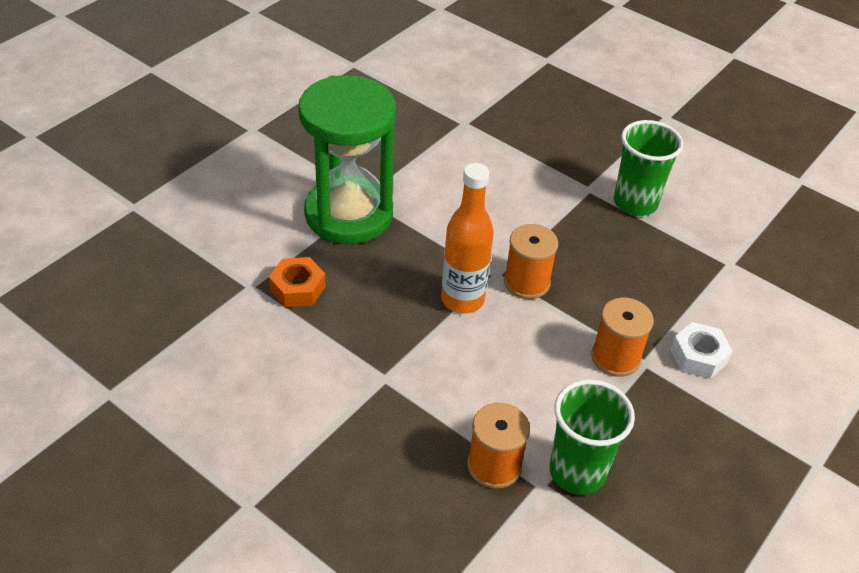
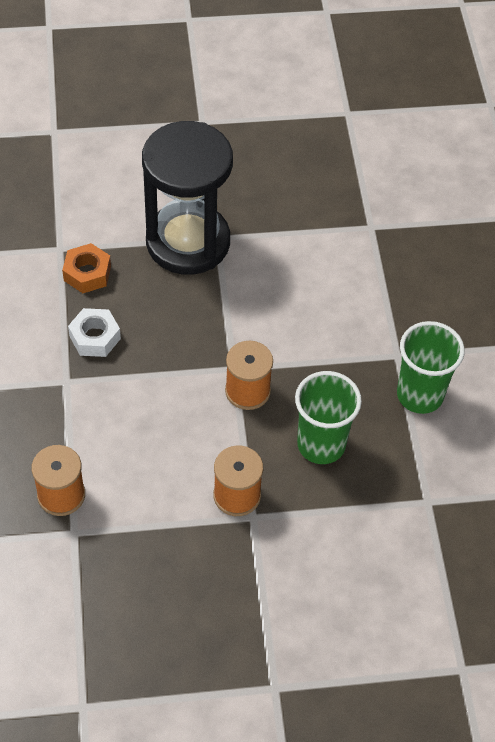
camera: 45 degrees right, 10 degrees up
(349, 214) = (188, 242): green hourglass -> black hourglass
(462, 299) = (185, 367): orange bottle -> none
(577, 472) = (106, 545): green cup -> green cup (321, 444)
(698, 356) = (298, 545): white nut -> white nut (95, 337)

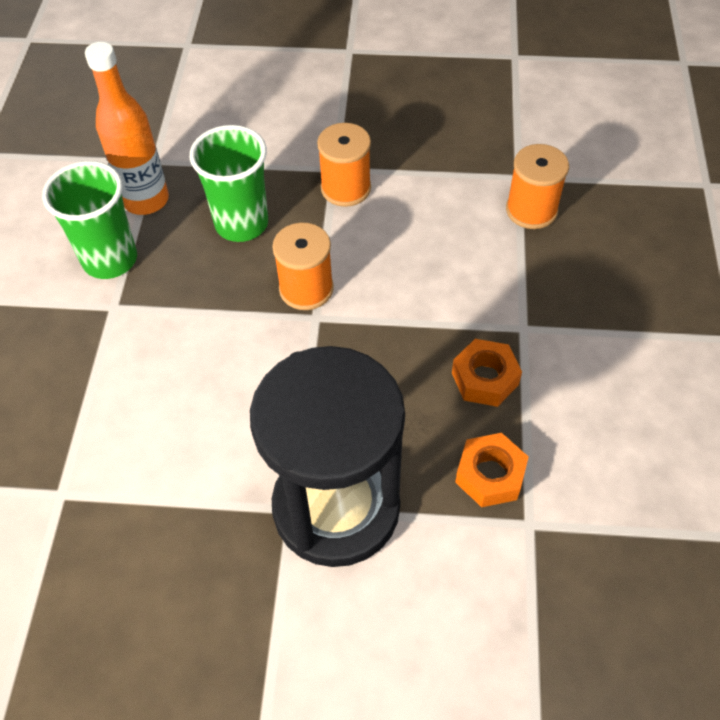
camera: 165 degrees left, 0 degrees up
(95, 337) = (485, 378): white nut -> orange nut
(416, 457) = (146, 200): none -> orange bottle

